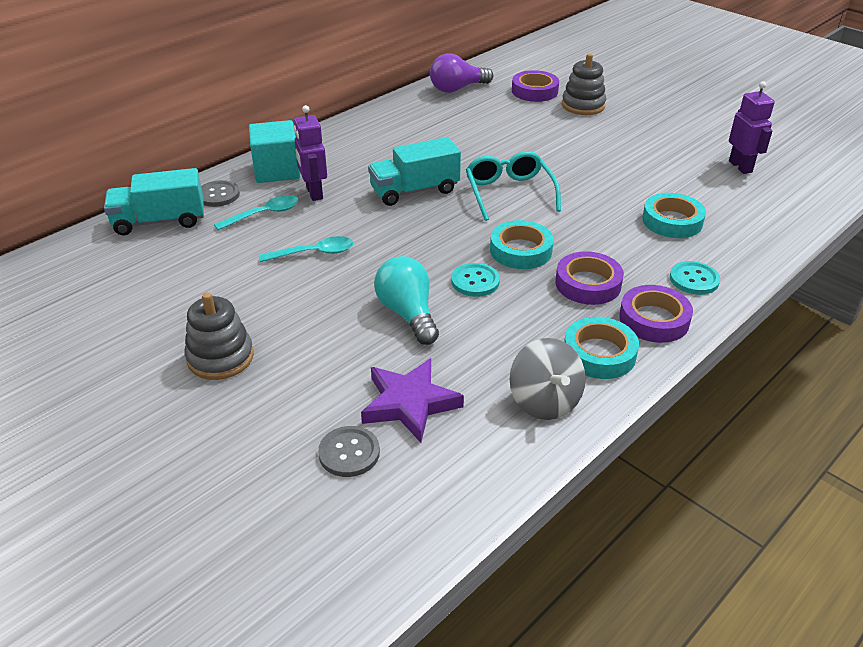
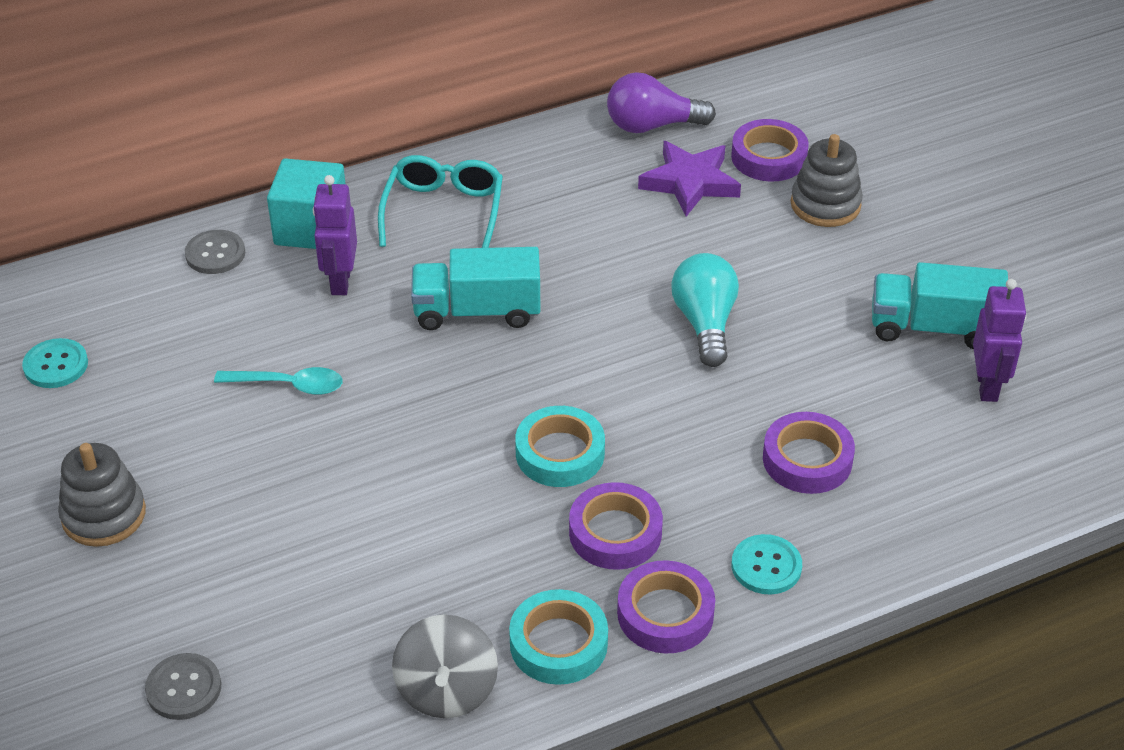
camera: 20 degrees right, 5 degrees up
(160, 221) = (124, 281): turquoise truck -> turquoise truck (933, 328)
(264, 214) = (258, 303): turquoise spoon -> none
(408, 314) = (355, 514): turquoise light bulb -> turquoise light bulb (705, 323)
(409, 403) = (286, 644): purple star -> purple star (690, 182)
(475, 281) = (469, 487): turquoise button -> turquoise button (56, 365)
(509, 193) = (606, 348): turquoise glasses -> turquoise glasses (443, 211)
(672, 221) = (807, 459): turquoise tape -> purple tape

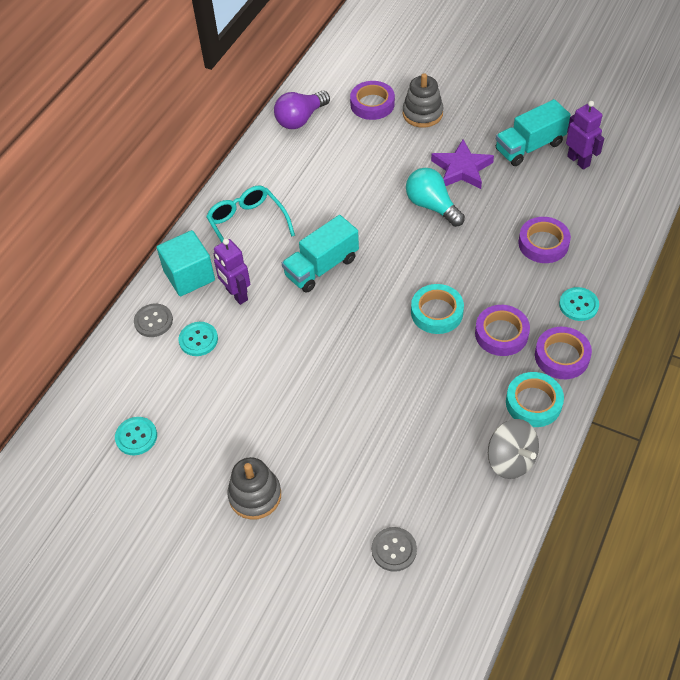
camera: 35 degrees left, 10 degrees up
(240, 305) = (198, 340): none -> turquoise button
(289, 385) = (272, 365): turquoise spoon -> none
(690, 182) = (350, 138): purple star -> purple star (461, 169)

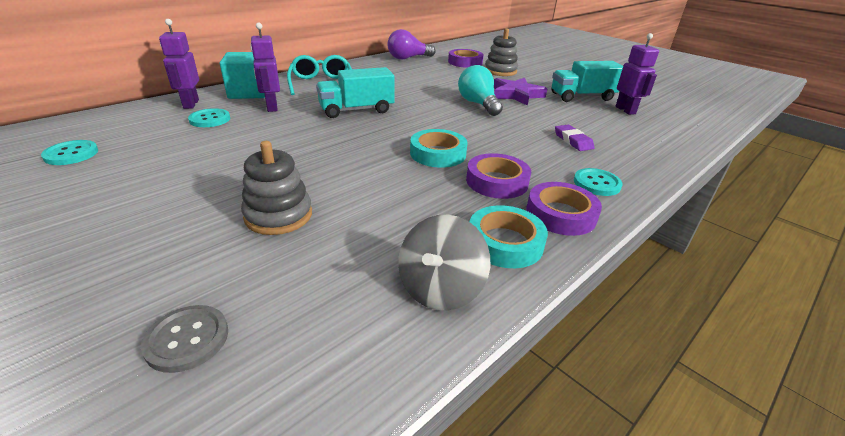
camera: 15 degrees right, 20 degrees down
(153, 321) = (190, 104): grey button -> purple robot
(255, 495) = (104, 225): grey stacking toy -> grey stacking toy (278, 215)
(510, 460) = (440, 289): grey spinning top -> grey spinning top turned 45 degrees clockwise
(543, 243) = (573, 141): purple tape -> purple eraser

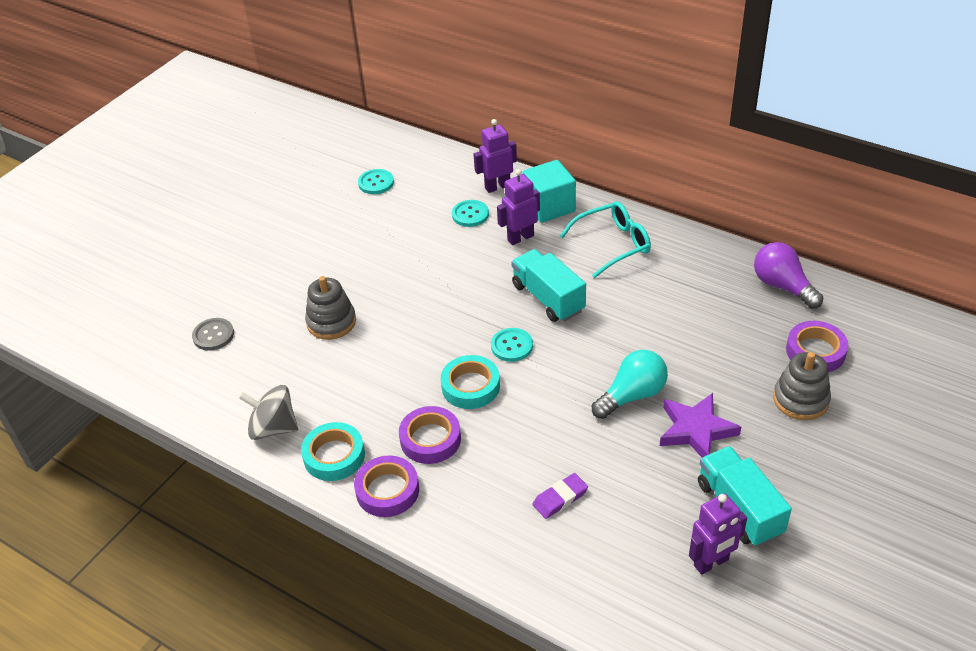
camera: 80 degrees right, 10 degrees up
(596, 183) = (457, 519): turquoise button -> turquoise button (512, 346)

